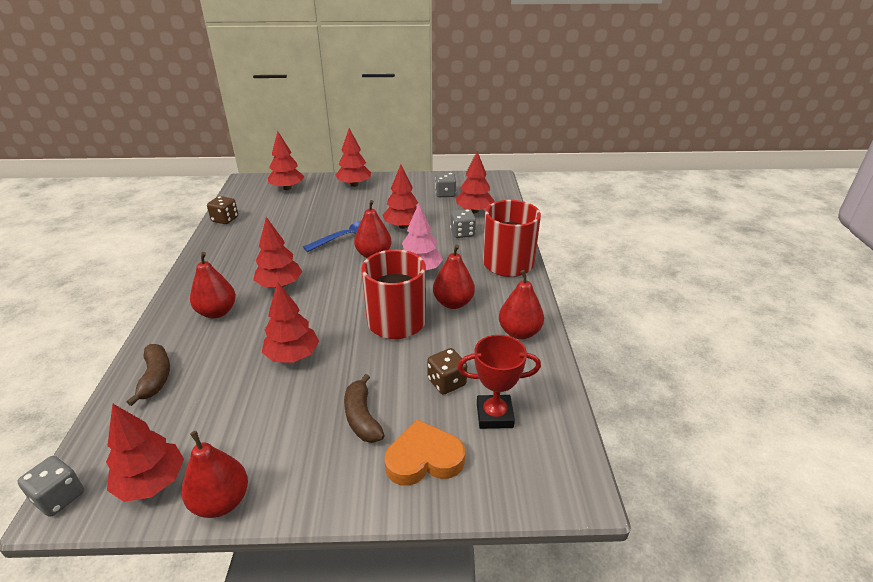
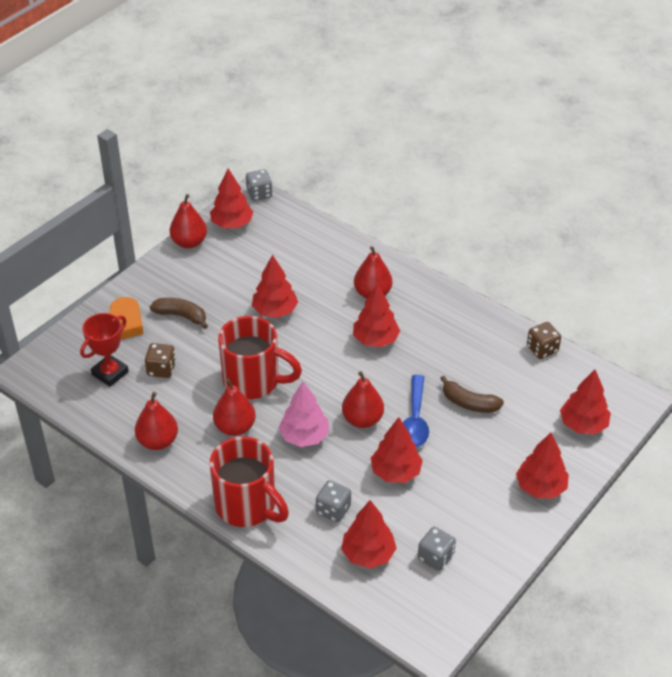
camera: 130 degrees right, 10 degrees up
(155, 378) = (323, 245): brown banana -> brown banana (469, 403)

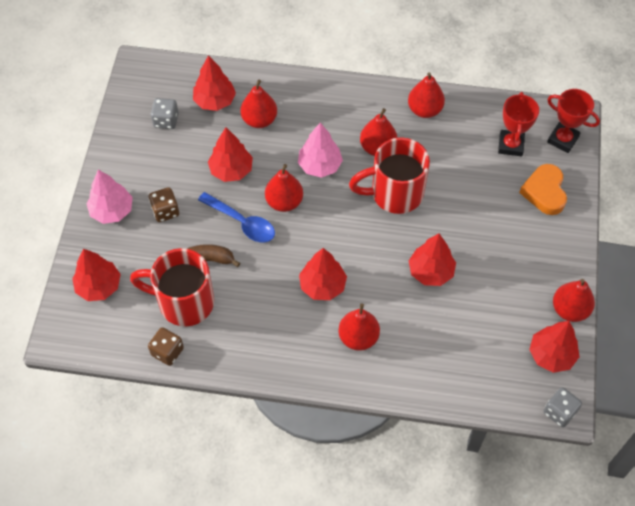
camera: 150 degrees right, 15 degrees up
(59, 356) = (562, 139): none -> red trophy
(161, 369) = (475, 168): brown dice -> brown dice (165, 211)
(181, 316) = (504, 225): brown banana -> none
(247, 506) = (322, 94): red mug -> red mug (184, 302)
(333, 510) = (259, 120): grey dice -> red pear
(415, 419) = (242, 222): blue spoon -> blue spoon turned 150 degrees clockwise
(540, 487) = (112, 211): red tree -> pink tree

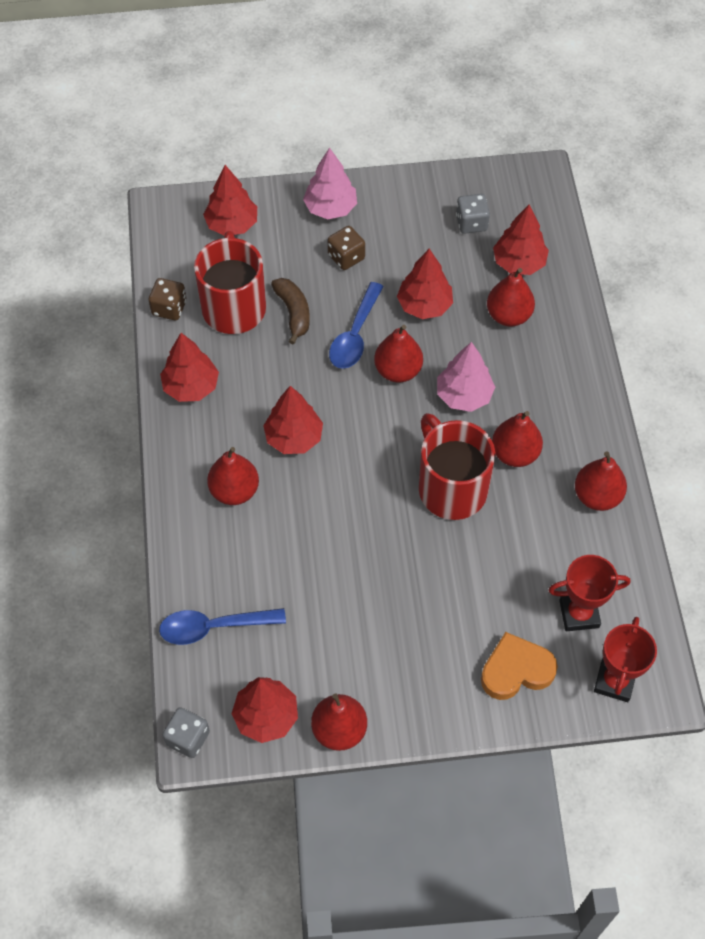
camera: 75 degrees right, 0 degrees up
(430, 271) = (348, 552): red tree -> red tree (191, 386)
(472, 376) = (214, 627): none -> blue spoon

